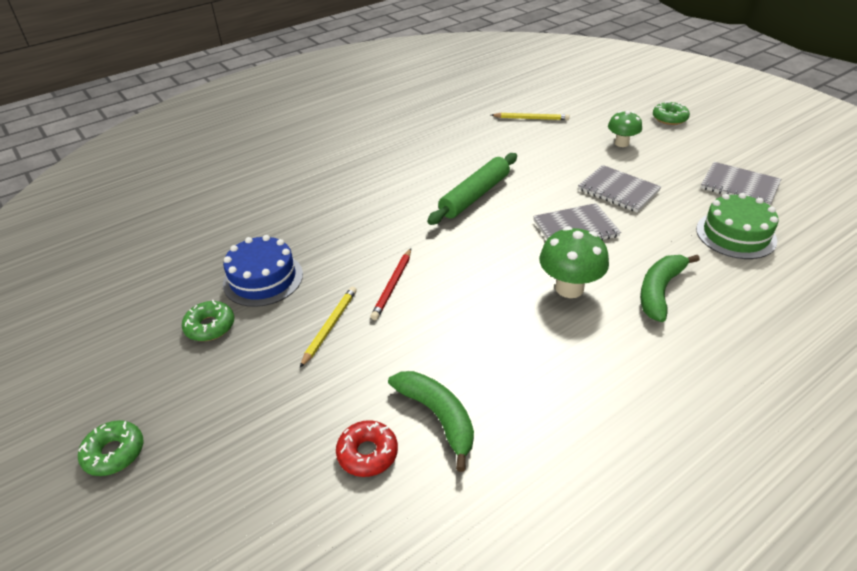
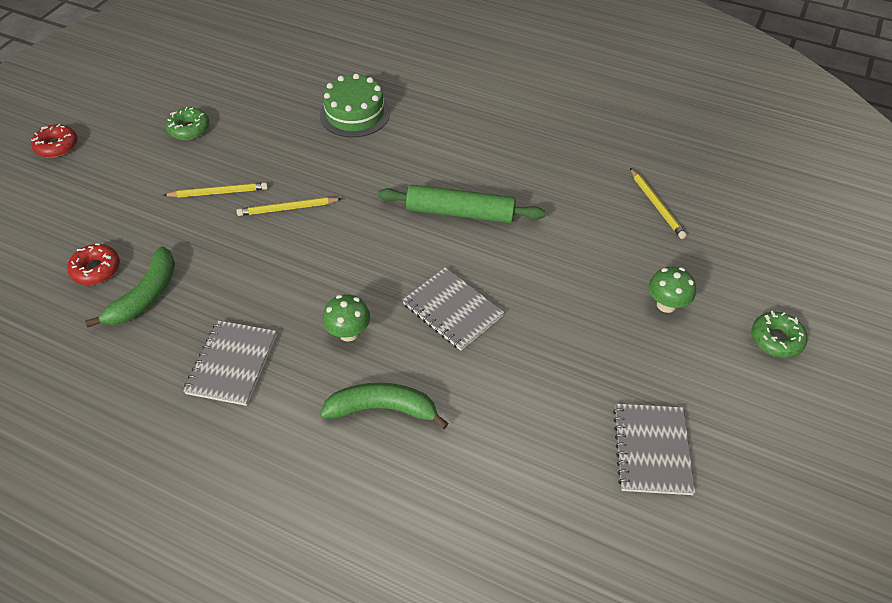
camera: 60 degrees right, 10 degrees up
(114, 453) = (57, 146): green donut -> red donut
(263, 279) = (256, 130): blue cake -> none
(392, 285) = (288, 208): red pencil -> yellow pencil
(569, 288) = (348, 333): green mushroom -> green mushroom, size x0.66
(618, 190) = (553, 328): grey notebook -> grey notebook (232, 364)
(735, 235) = (533, 463): green cake -> green cake (355, 114)

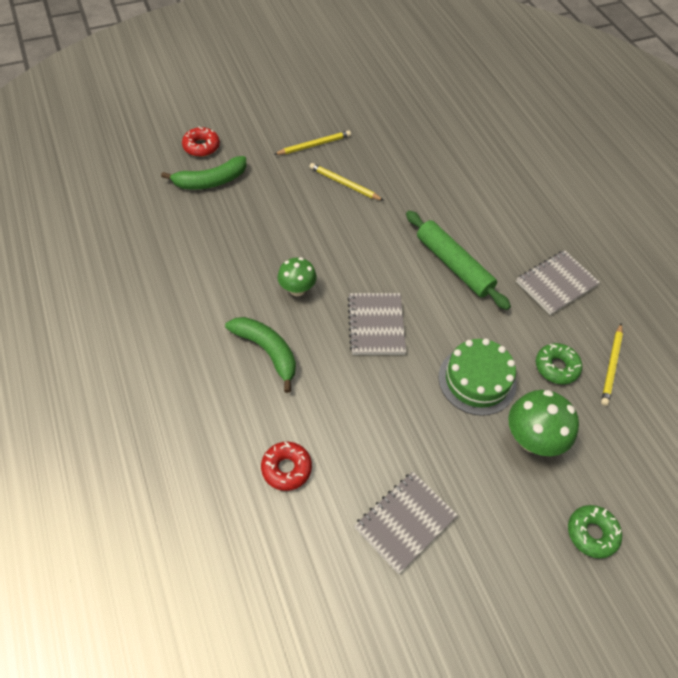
camera: 40 degrees right, 5 degrees up
(57, 146) = (254, 56): red donut -> red donut (286, 468)
(189, 129) = (339, 92): green donut -> green donut (556, 367)
(218, 192) = (314, 145): yellow pencil -> yellow pencil turned 60 degrees counterclockwise
(232, 364) = (214, 257): grey notebook -> grey notebook (556, 283)
(355, 114) = (455, 148): green cake -> green cake (477, 380)
(666, 304) = (532, 439): green mushroom -> green mushroom, size x1.53

